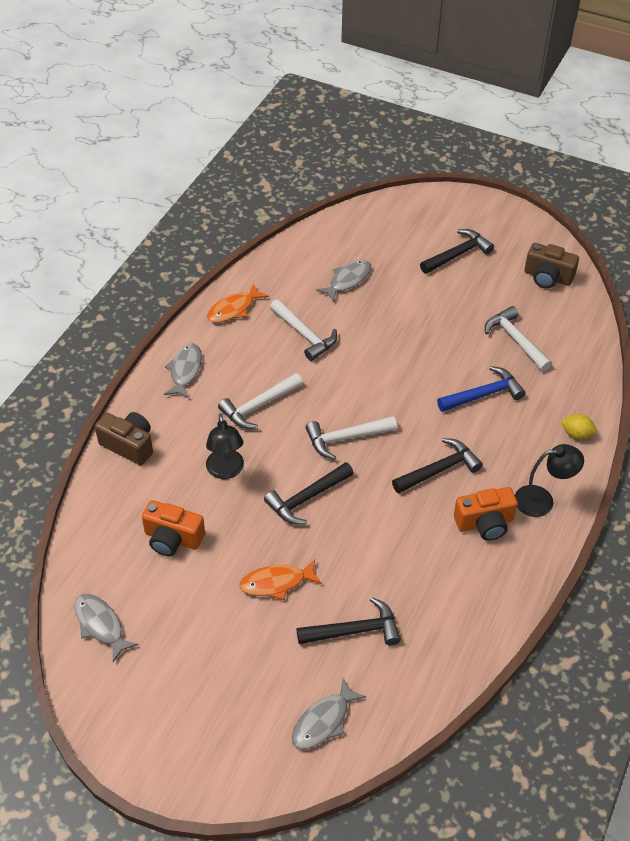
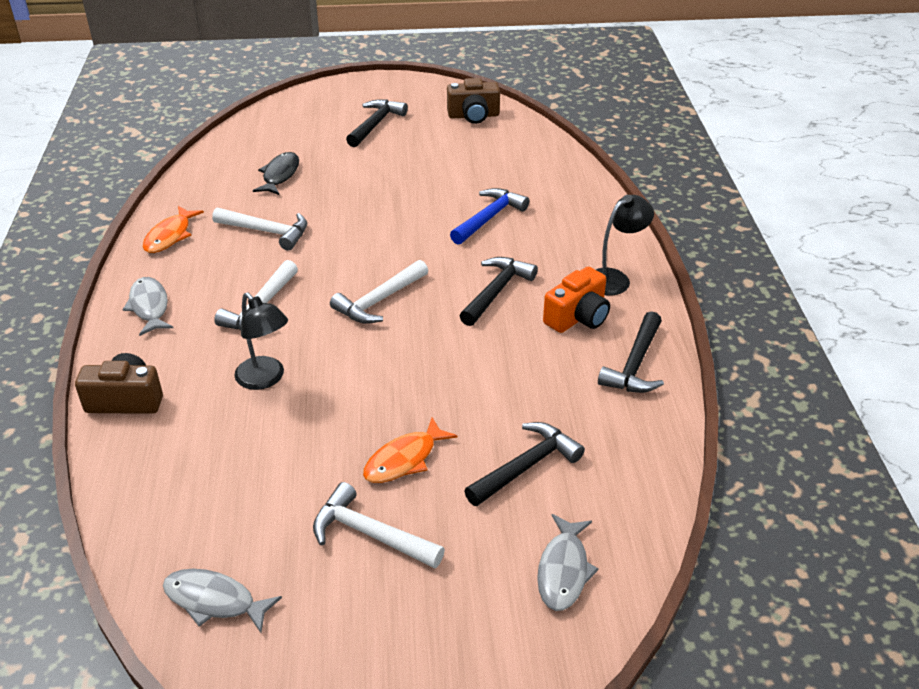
camera: 30 degrees left, 10 degrees down
(172, 538) = (246, 469): orange camera -> none
(307, 498) = (378, 368): black hammer -> black hammer (635, 364)
(348, 280) = (280, 175): grey fish -> black fish
(516, 340) = (484, 168): white hammer -> white hammer (370, 534)
(576, 434) = (600, 218): yellow lemon -> none

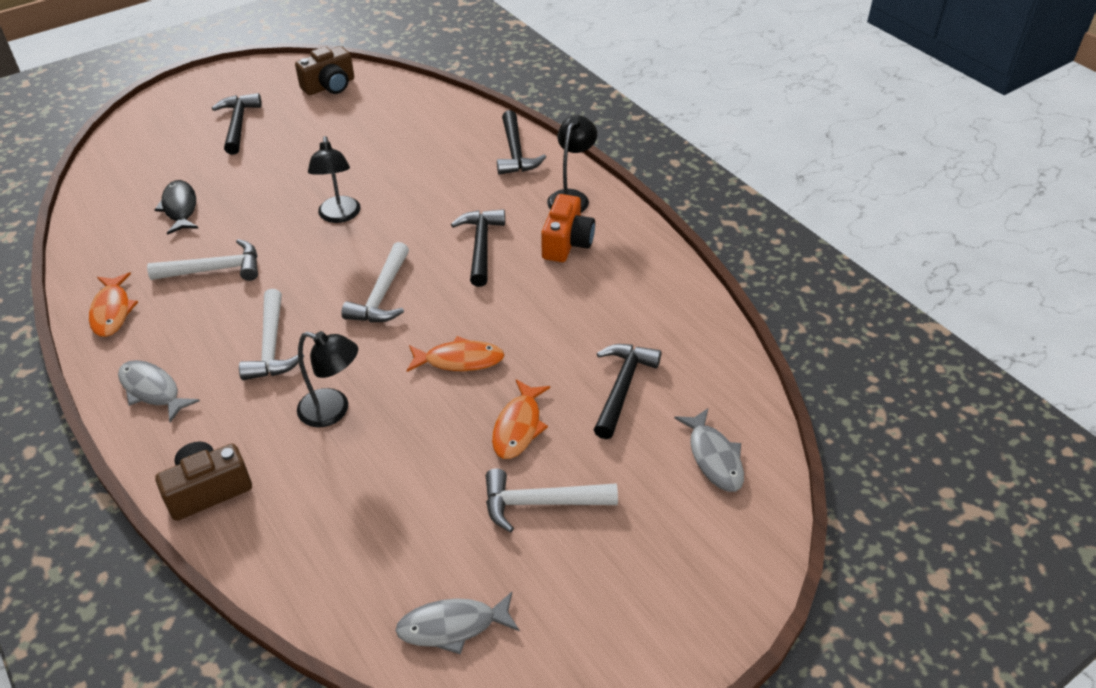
camera: 30 degrees left, 5 degrees up
(397, 224) = (339, 216): none -> black lamp
(400, 381) = (459, 360): none -> orange fish
(489, 218) = (421, 181): blue hammer -> none
(635, 364) = (642, 265): black hammer -> black hammer (515, 152)

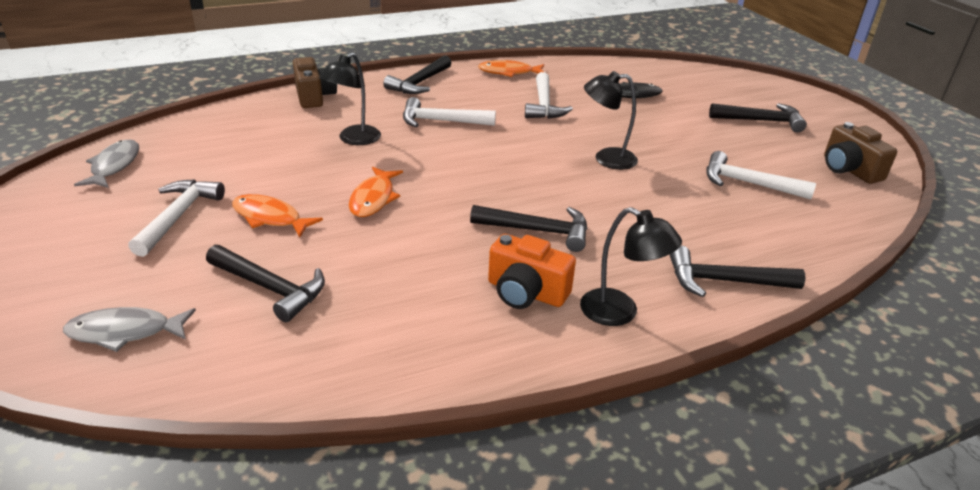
camera: 100 degrees right, 10 degrees down
(152, 390) = (419, 83): grey fish -> black hammer
(382, 295) = (482, 170): white hammer -> white hammer (748, 183)

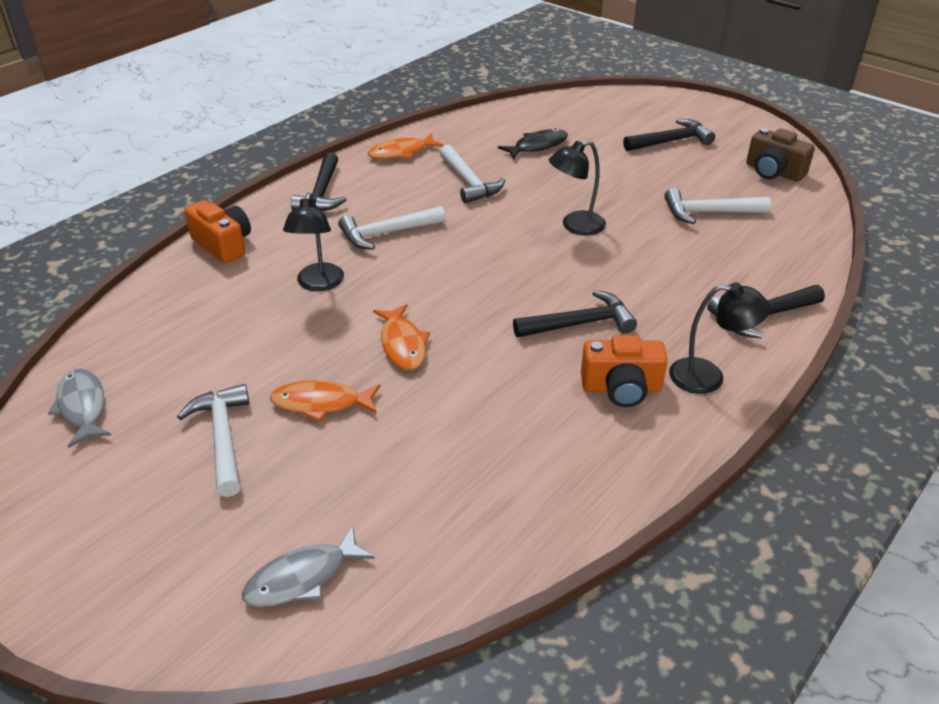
camera: 25 degrees left, 5 degrees up
(270, 288) = (396, 475): black hammer -> none
(314, 96) = (223, 245): brown camera -> orange camera

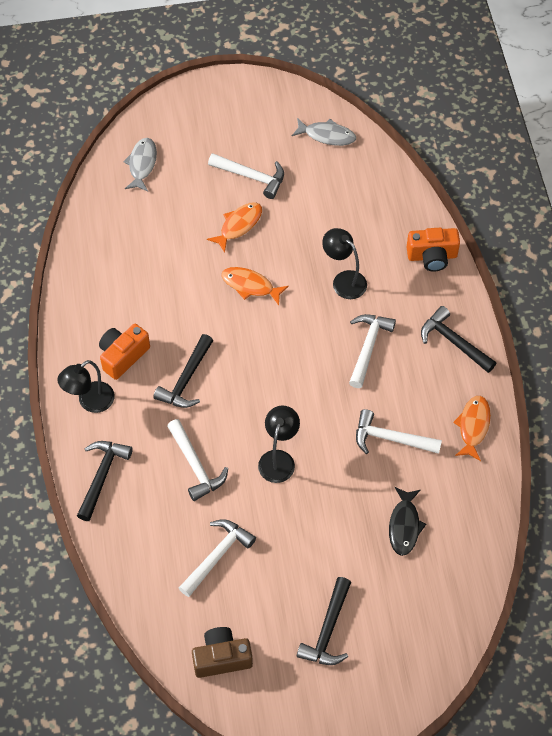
camera: 130 degrees right, 20 degrees up
(656, 266) = (195, 465): none -> white hammer

